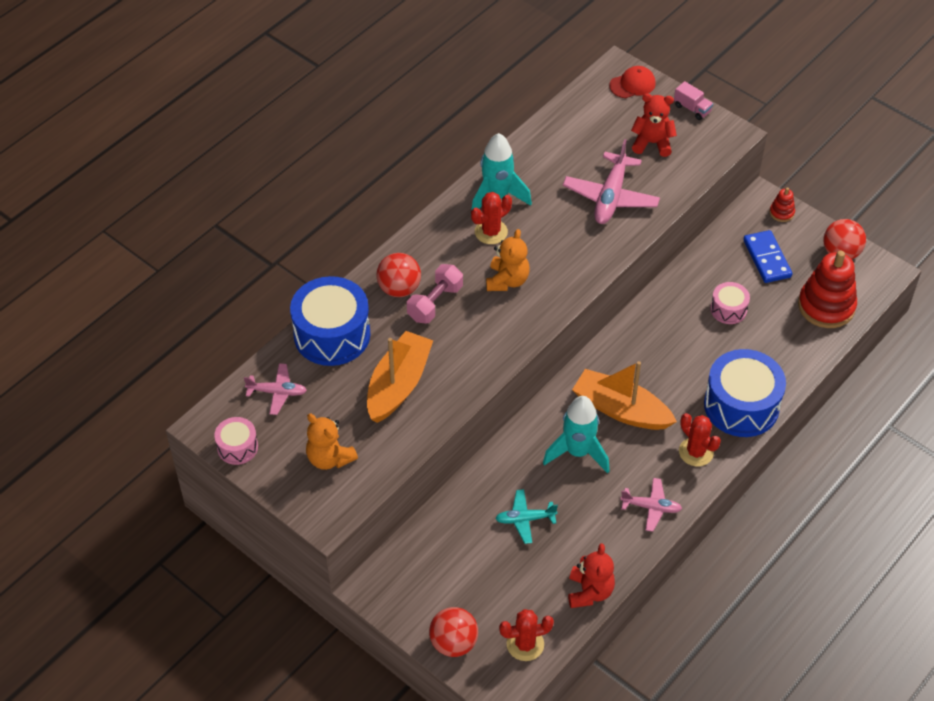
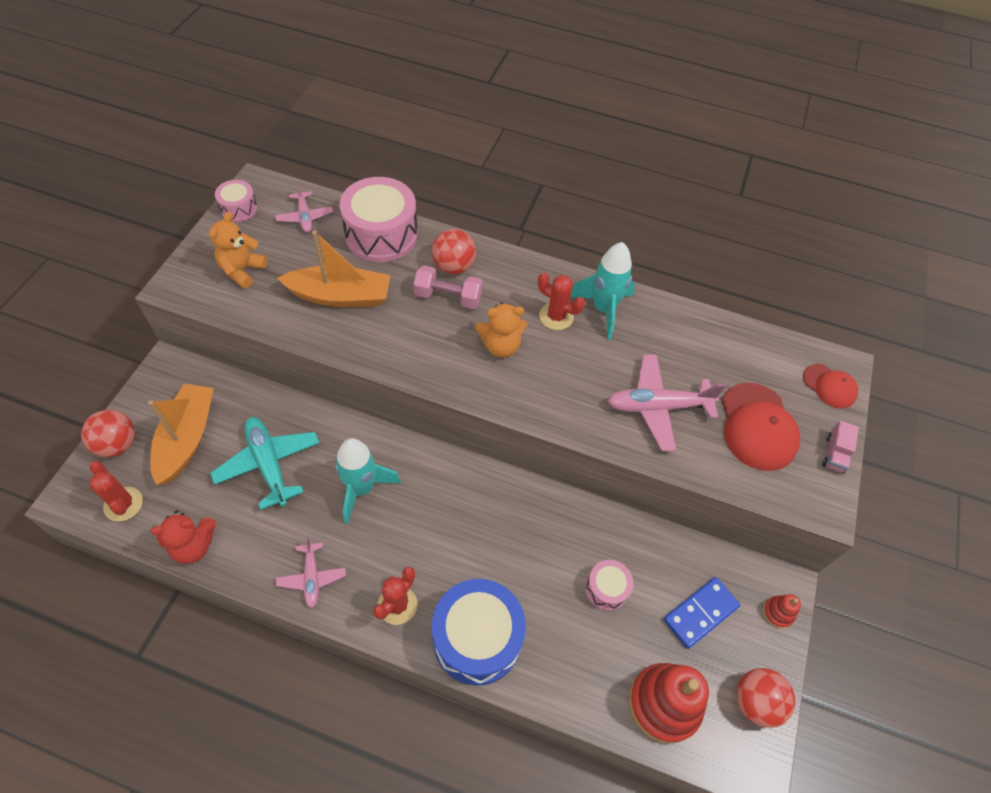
camera: 65 degrees right, 5 degrees up
(332, 335) = (381, 235): blue drum -> pink drum
(525, 519) = (269, 464): turquoise plane -> turquoise plane, size x1.70
(621, 409) = (428, 514): orange boat -> orange boat (187, 438)
(652, 143) = (757, 427): red teddy bear -> red cap

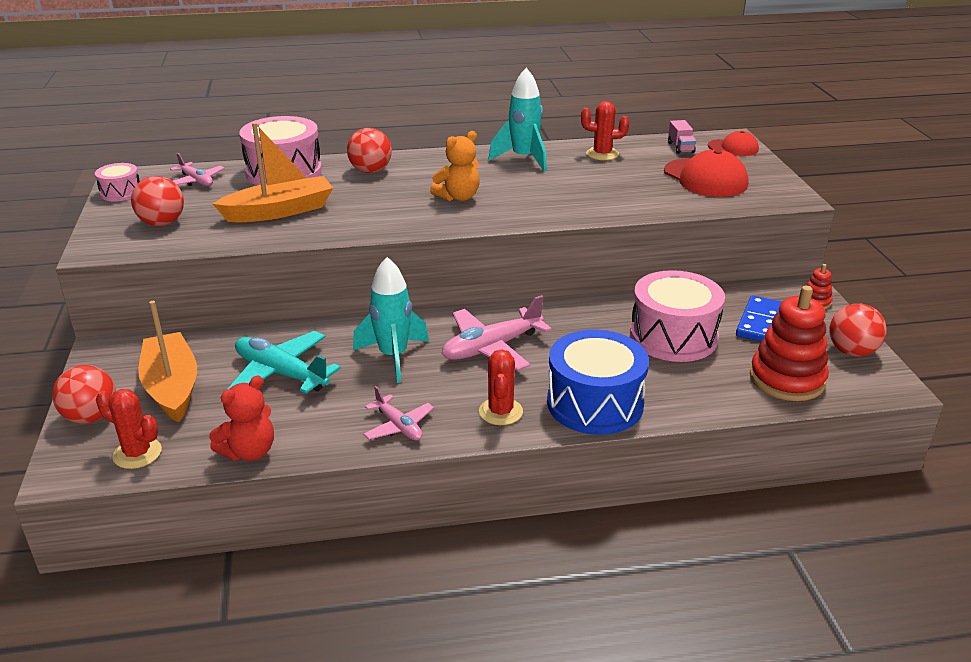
camera: 25 degrees left, 25 degrees down
(242, 270) = (162, 223): orange teddy bear -> red ball
(448, 297) = (383, 186): pink dumbbell -> none
(556, 316) = (489, 172): red cactus -> red cactus (602, 154)
(606, 589) = (673, 336): pink drum -> pink drum, size x1.97
(658, 407) = (621, 190): pink plane -> pink plane (491, 348)
(834, 454) = (773, 174): pink truck -> pink truck (681, 147)

